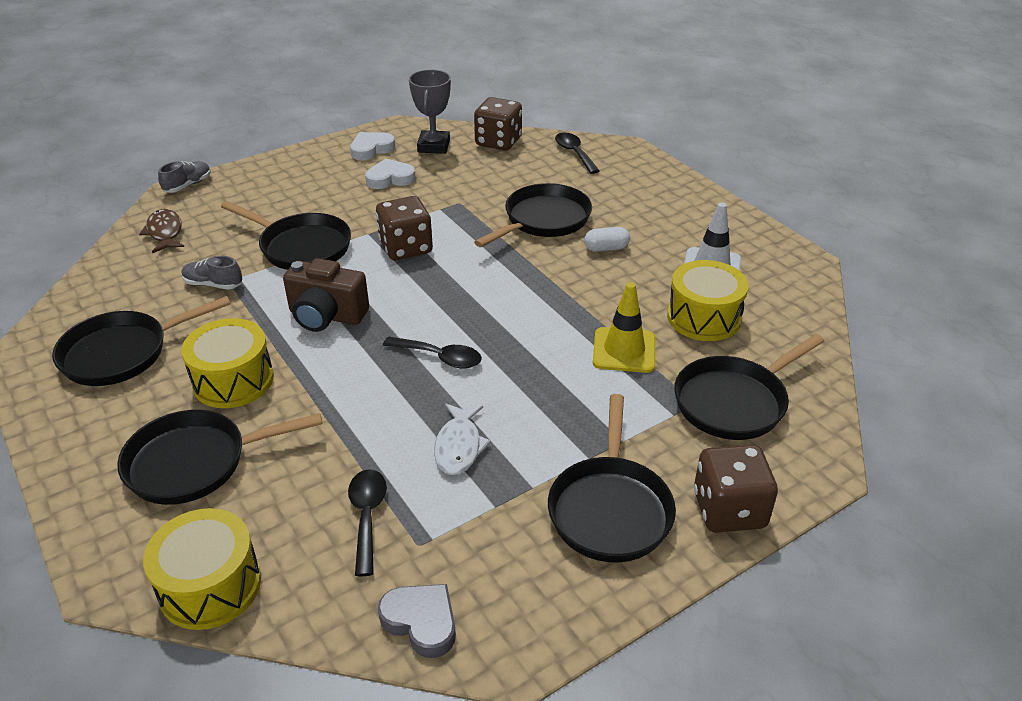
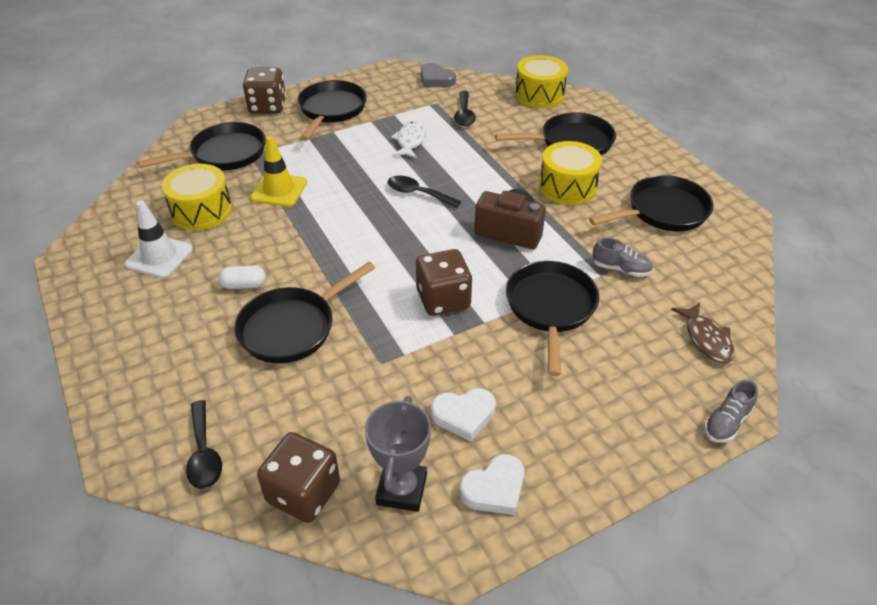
camera: 175 degrees left, 5 degrees up
(301, 247) = (550, 308): black pan -> black pan turned 60 degrees clockwise

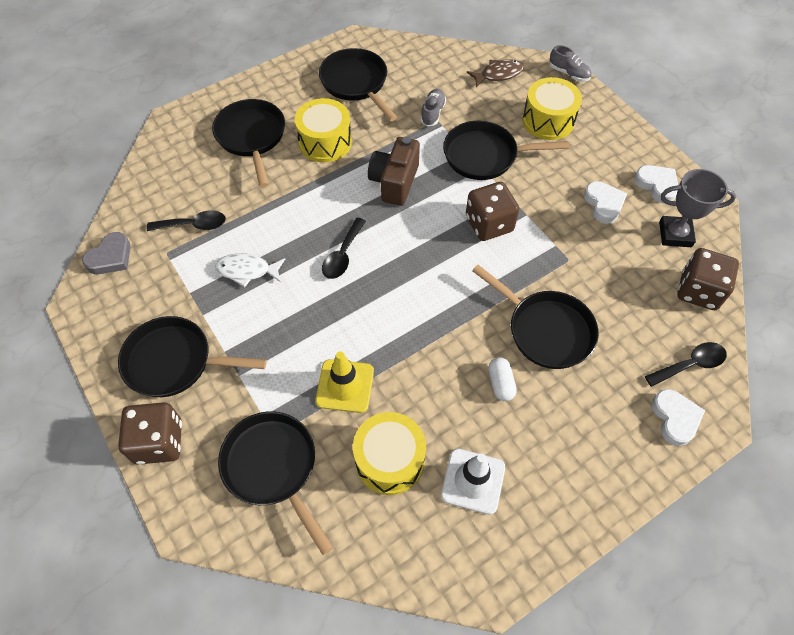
camera: 95 degrees left, 15 degrees up
(147, 420) = (675, 418): none -> white heart
(539, 95) = (158, 161): yellow drum -> yellow drum (548, 120)

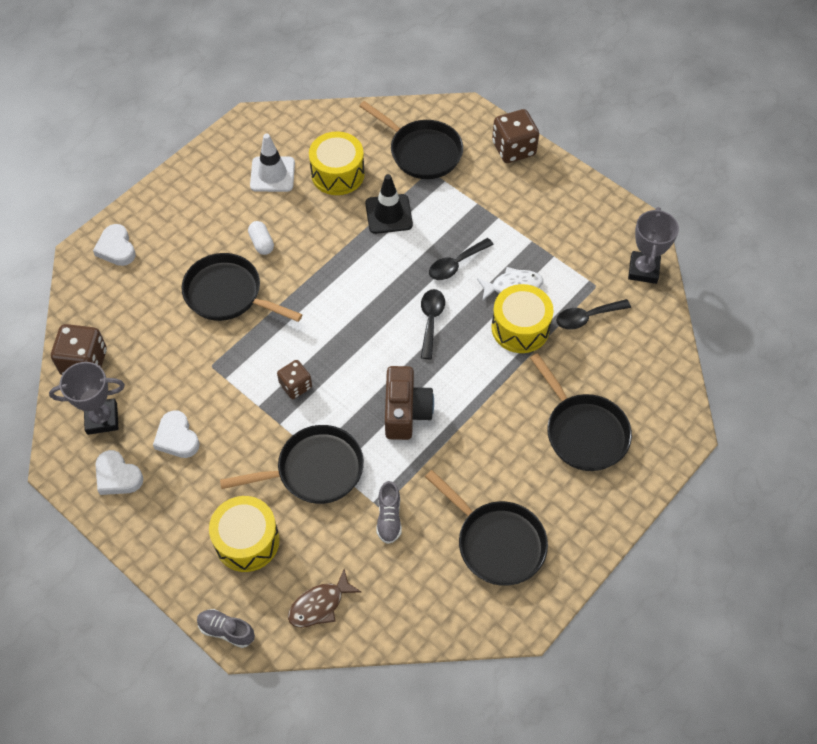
camera: 165 degrees right, 0 degrees up
(111, 257) = (643, 270): grey heart -> grey trophy
(174, 362) = (534, 201): black pan -> none
(325, 142) = (499, 445): yellow drum -> yellow drum (520, 328)
(345, 386) = (388, 214): yellow traffic cone -> black traffic cone
(489, 224) = (295, 386): brown dice -> brown dice, size x0.63
(690, 364) = (99, 293): black spoon -> black spoon (456, 264)

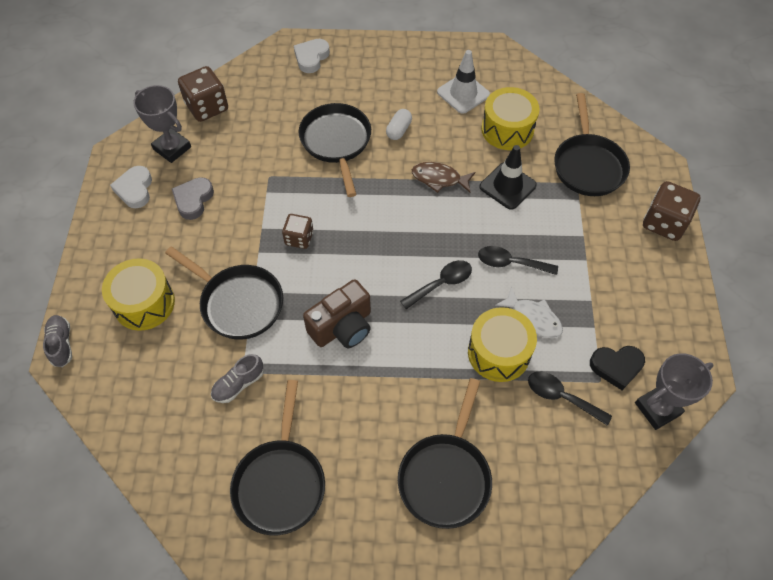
camera: 50 degrees right, 0 degrees up
(177, 438) = (193, 200): white heart -> grey heart
(319, 605) = (126, 391): brown fish -> brown fish (439, 179)
(594, 268) = (616, 367): none -> black heart

